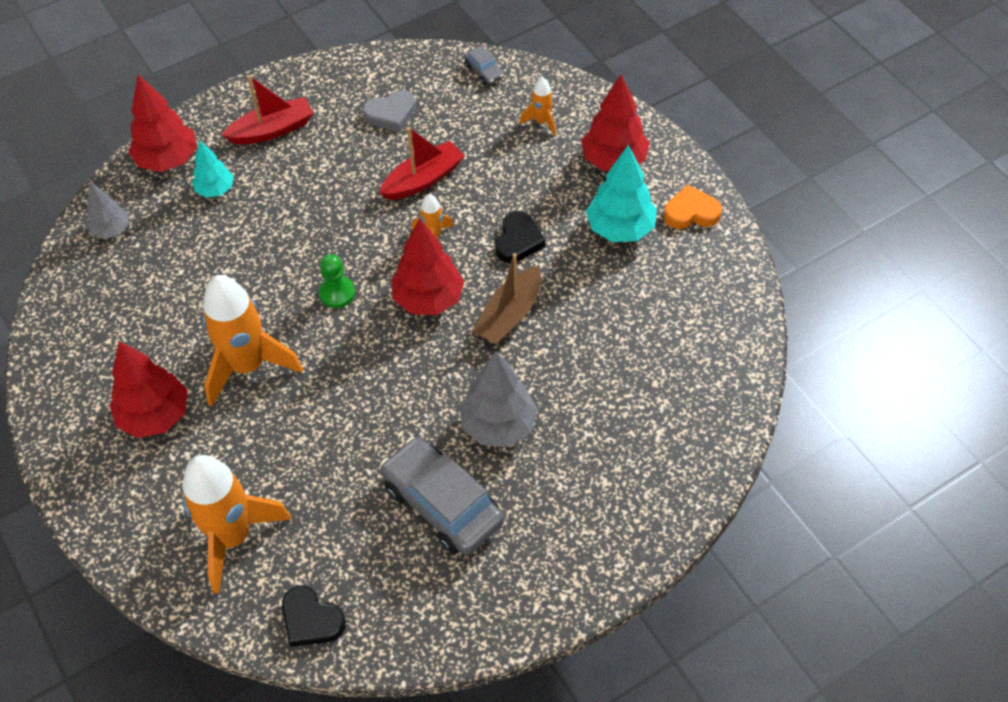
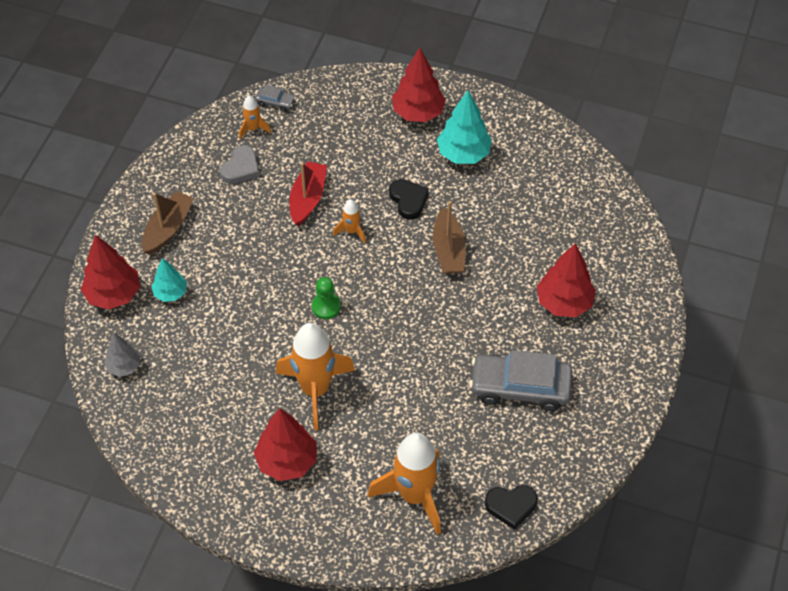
camera: 40 degrees left, 0 degrees up
(272, 130) = (168, 228): red boat -> brown boat
(428, 299) = (389, 272): red tree -> red tree (564, 303)
(498, 425) = (507, 320): grey tree -> none
(541, 121) = (347, 114): orange rocket -> orange rocket (253, 129)
(691, 212) = (496, 117): orange heart -> none

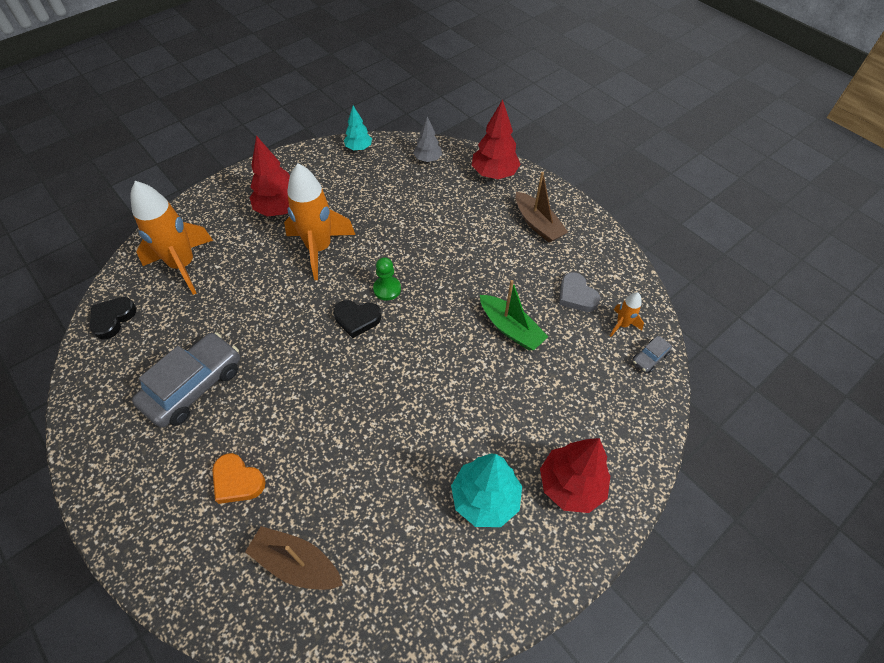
camera: 120 degrees right, 0 degrees up
(170, 293) = (472, 203): turquoise tree -> turquoise tree (359, 148)
(308, 198) = (511, 328): red boat -> green boat
(351, 231) = (451, 344): orange rocket -> none
(408, 200) = (456, 409): black heart -> black heart (357, 319)
(448, 250) = (375, 412): brown boat -> brown boat (296, 563)
(564, 303) = (237, 481): red tree -> orange heart

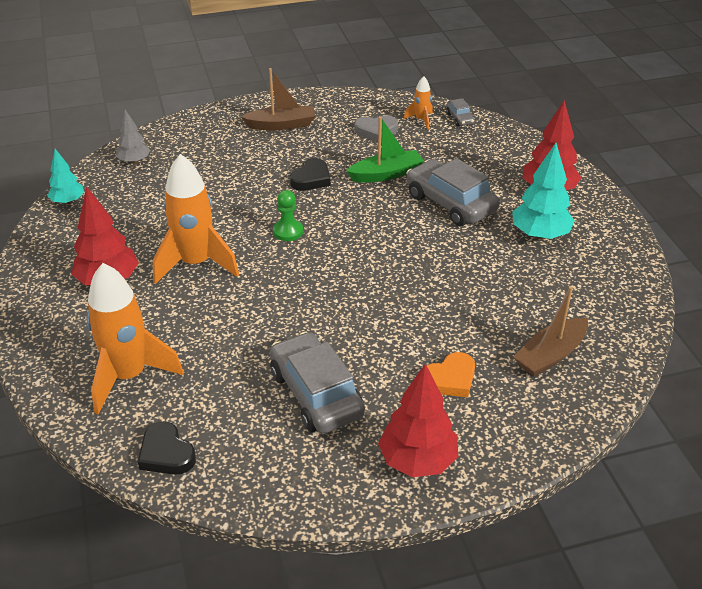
camera: 65 degrees left, 15 degrees down
(357, 319) = (311, 259): black heart -> black heart (311, 179)
(494, 174) = (196, 128): red tree -> red tree (417, 460)
(495, 398) = (450, 203): none -> grey car

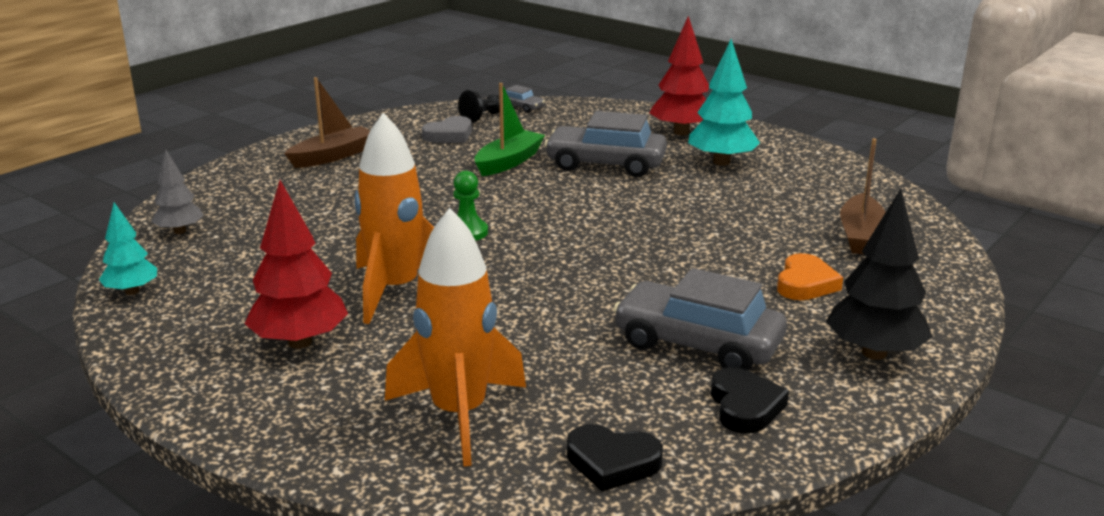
camera: 35 degrees left, 15 degrees down
(311, 179) = (431, 186): black heart -> black heart (745, 406)
(417, 460) = (874, 353): red tree -> black tree
(421, 120) = (484, 117): orange rocket -> black pawn

